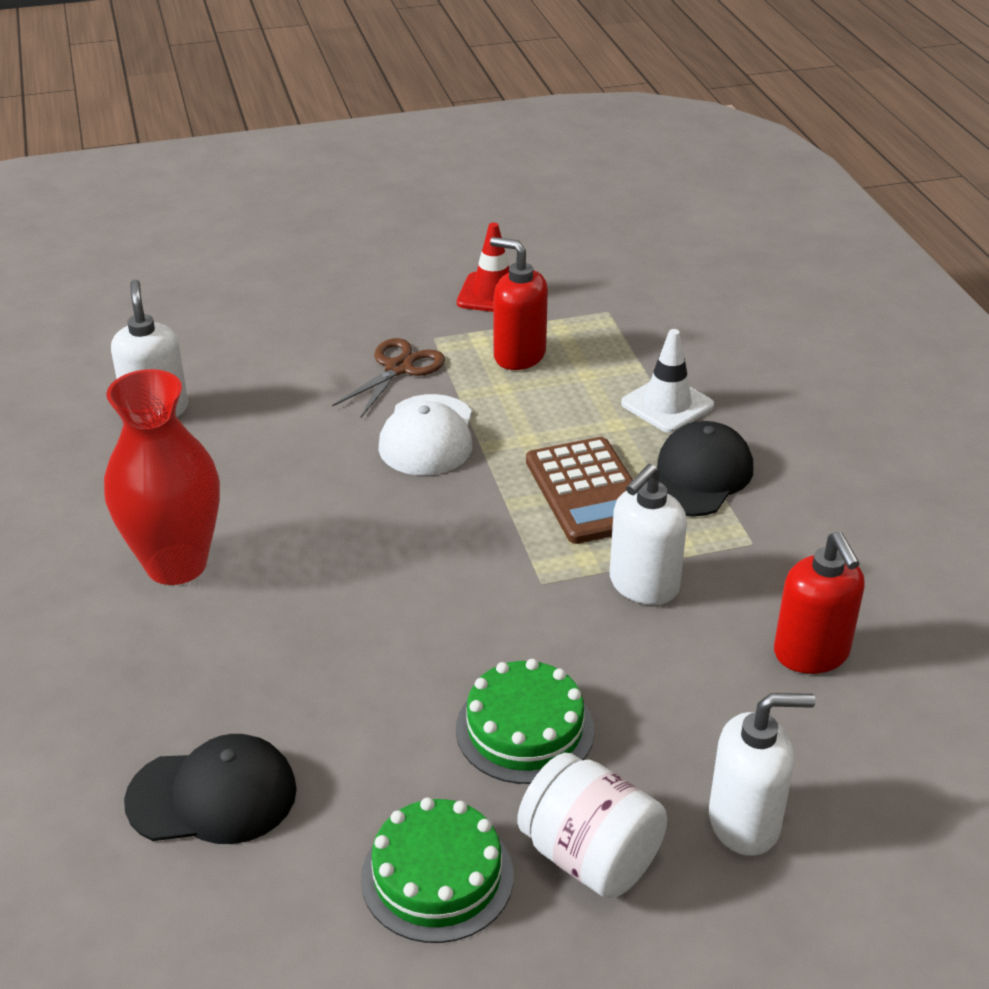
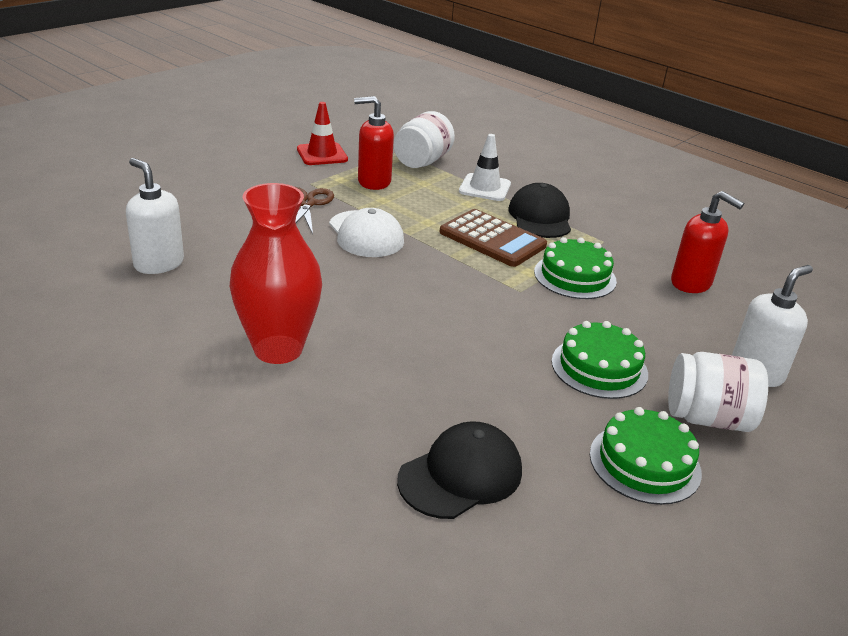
camera: 35 degrees left, 5 degrees down
(621, 337) = (422, 161): none -> white jar
(643, 585) = (575, 276): white soap dispenser -> green cake

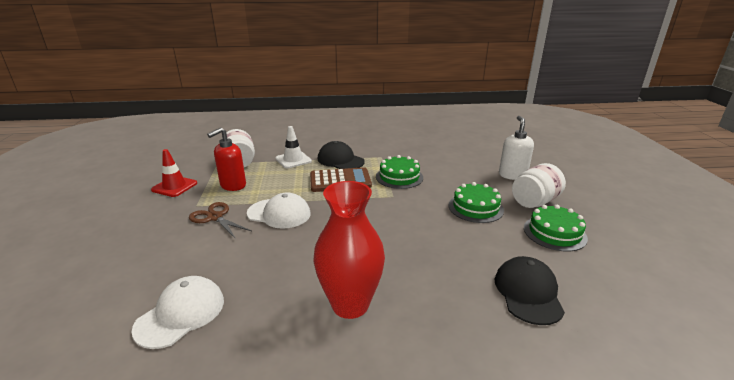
camera: 45 degrees left, 5 degrees down
(158, 263) = (181, 314): white soap dispenser -> white cap
(691, 283) = (437, 156): red soap dispenser -> none

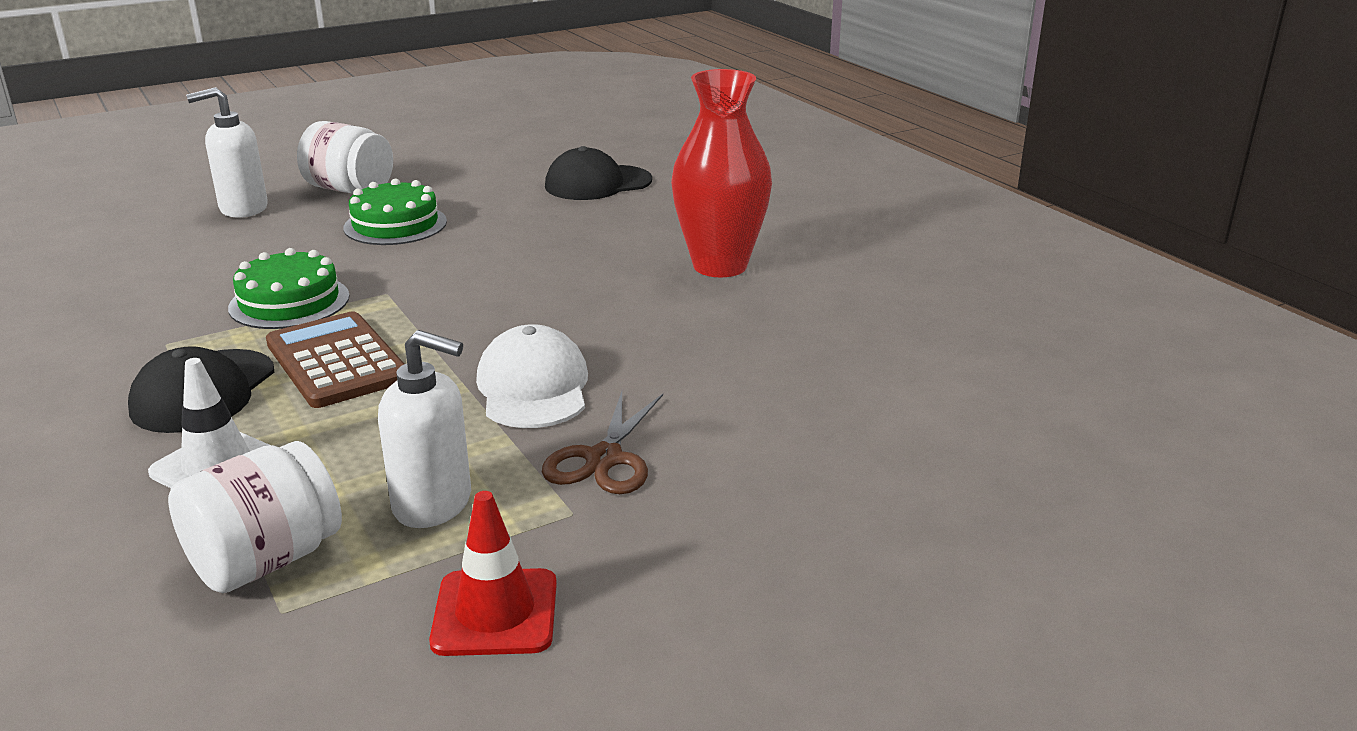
camera: 115 degrees left, 0 degrees up
(181, 314) = (868, 369): white cap -> none
(233, 185) = (433, 504): red soap dispenser -> white soap dispenser
(554, 233) = (444, 176): green cake -> none

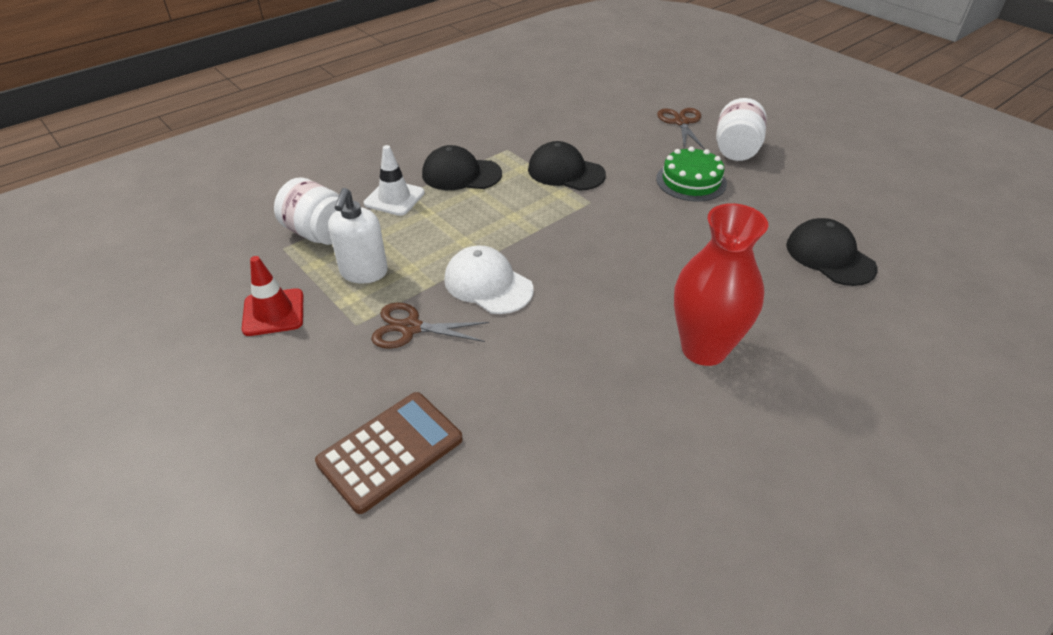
camera: 80 degrees right, 15 degrees up
(243, 209) = (681, 122): white soap dispenser -> brown scissors
(289, 302) = (565, 172): green cake -> black cap
(337, 361) = (501, 206): brown calculator -> brown calculator (390, 451)
(533, 387) = (488, 284): white cap -> white cap turned 120 degrees counterclockwise

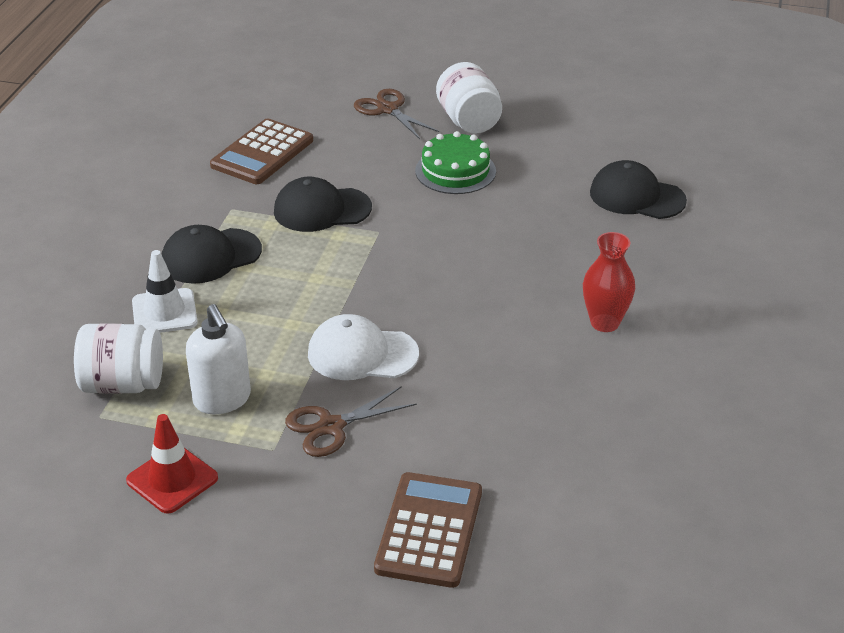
camera: 35 degrees left, 5 degrees down
(564, 121) = (262, 153): none -> brown calculator
(704, 349) = (605, 323): red vase -> red vase, size x0.62

